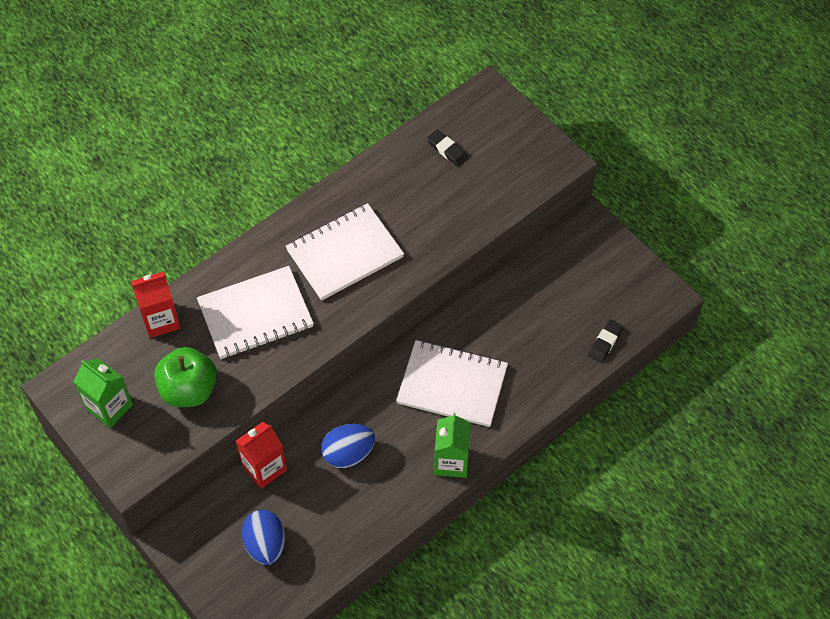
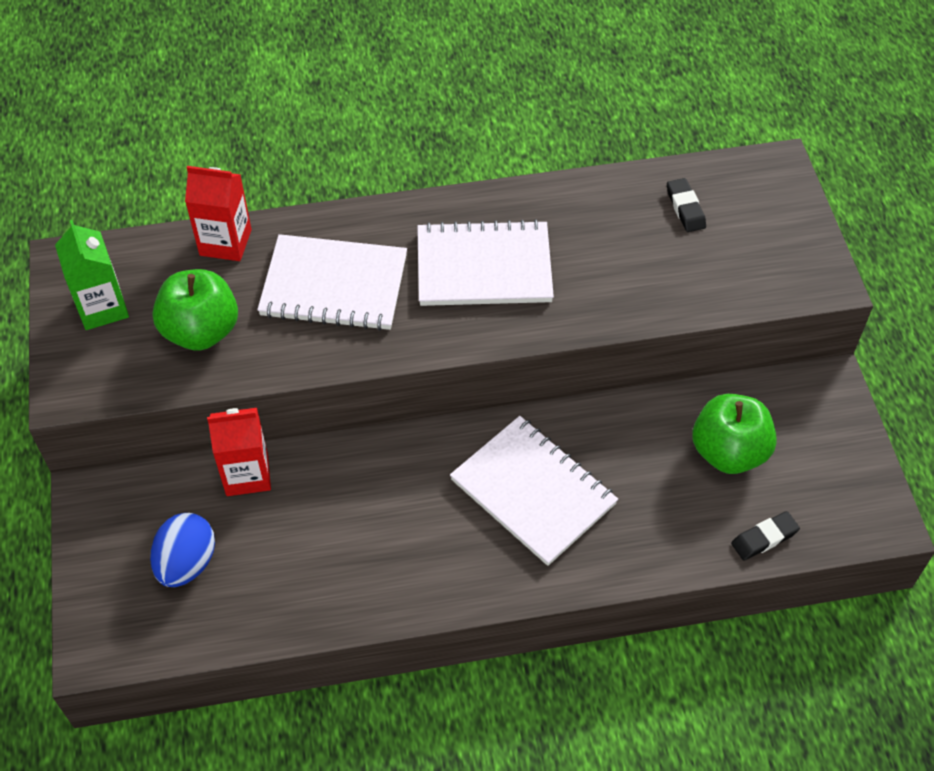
camera: 30 degrees right, 5 degrees down
(348, 453) = (354, 508): blue egg -> none
(451, 461) = (472, 583): green carton -> none
(554, 298) = (728, 452): none -> green apple

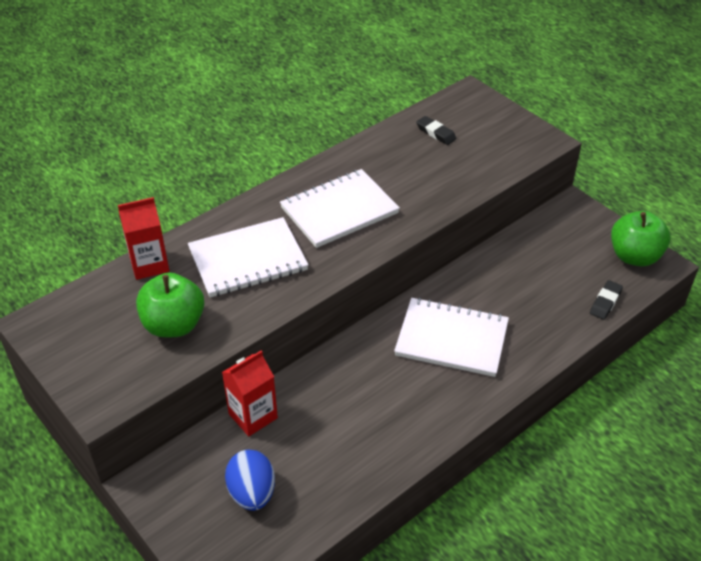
camera: 30 degrees left, 10 degrees down
(102, 307) = (86, 341): green carton -> none
(728, 452) = (547, 265): green apple -> green apple (634, 256)

